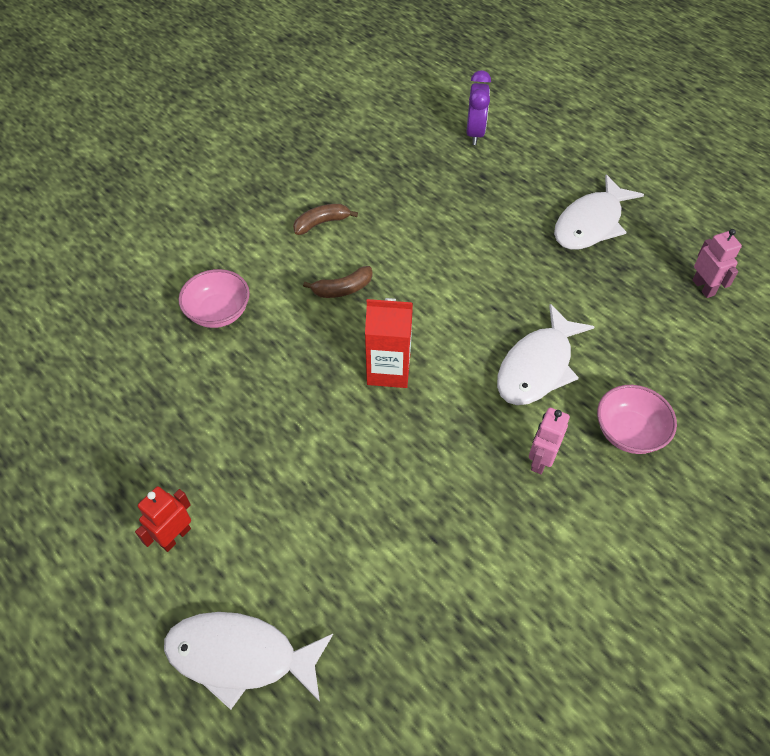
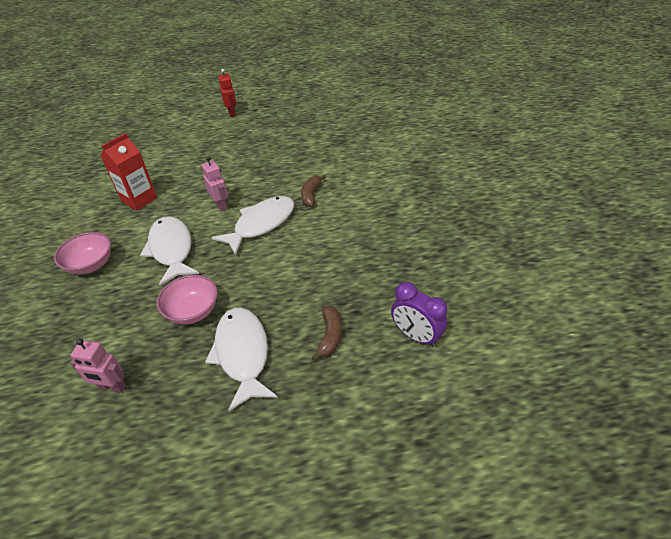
camera: 125 degrees right, 10 degrees down
(218, 312) = (338, 149): pink bowl -> pink bowl (193, 311)
(240, 656) = (169, 116): white fish -> white fish (261, 224)
(321, 223) = (375, 205): brown banana -> brown banana (330, 336)
(388, 370) = (239, 191): red carton -> red carton (139, 199)
(540, 460) = (126, 221): pink robot -> pink robot (221, 205)

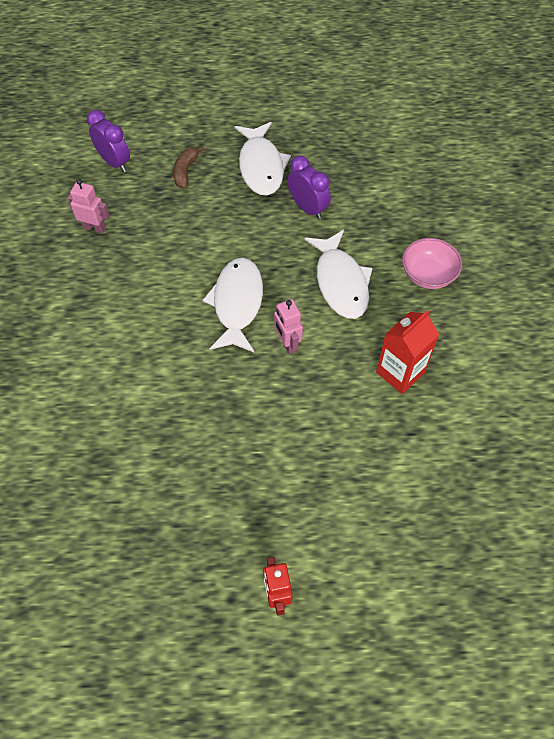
camera: 175 degrees left, 15 degrees up
(112, 387) = (365, 155): pink robot -> pink robot (94, 228)
(193, 311) = (308, 208): pink bowl -> purple clock
(261, 224) = (237, 303): white fish -> white fish turned 135 degrees clockwise
(311, 195) = (168, 343): brown banana -> none

